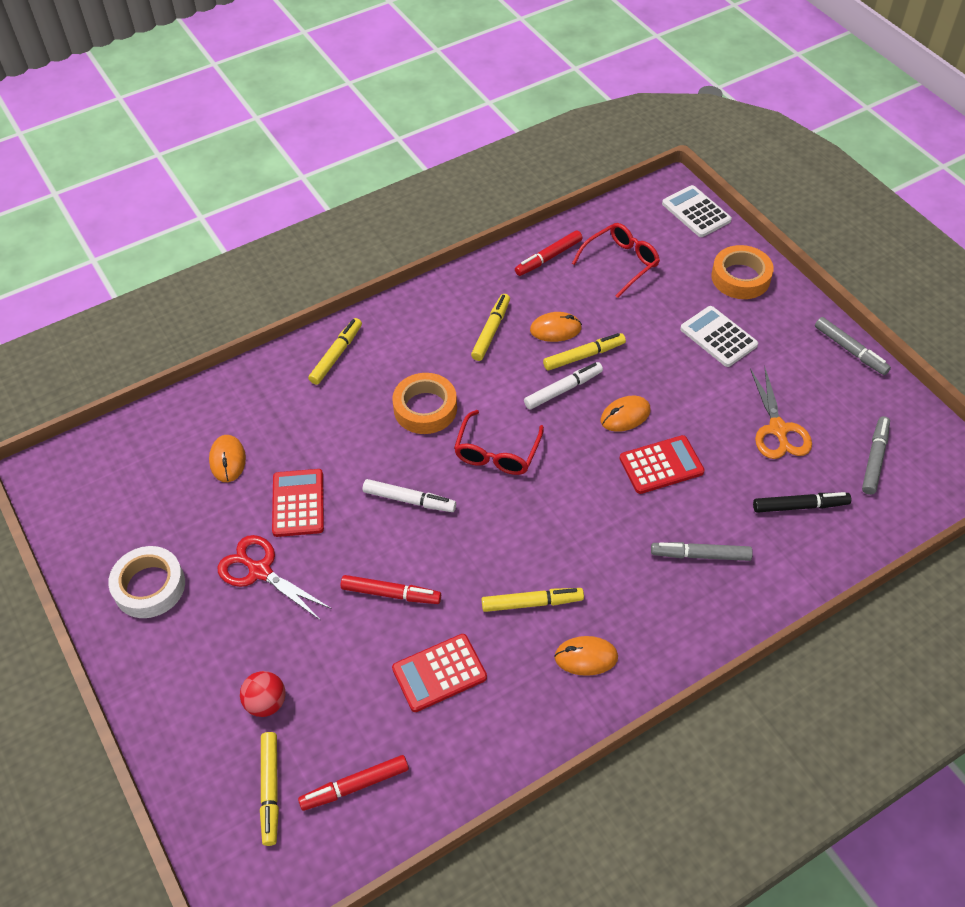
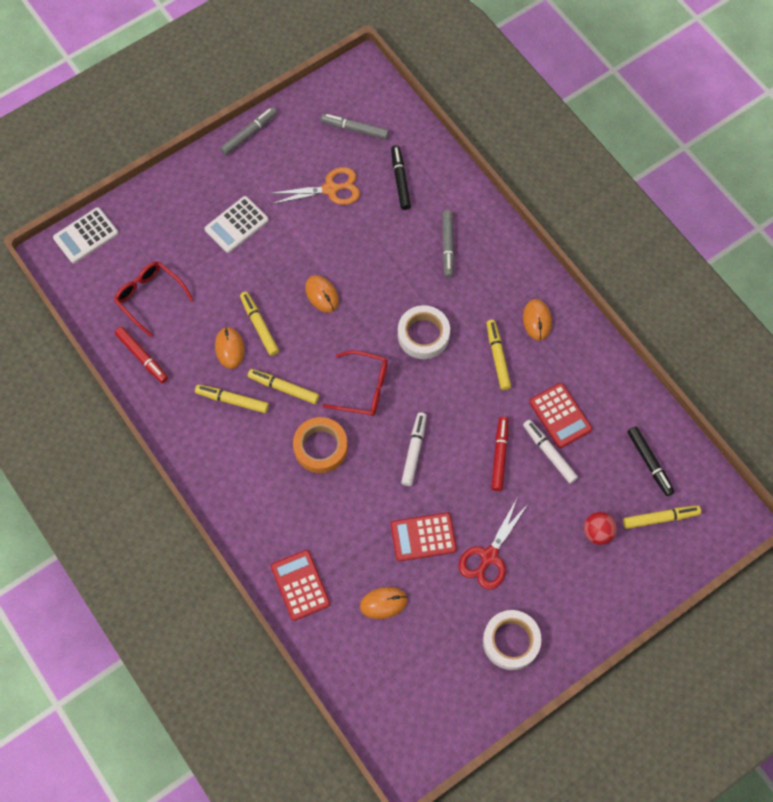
camera: 95 degrees left, 15 degrees up
(336, 355) = (263, 529): yellow marker -> yellow marker (283, 388)
(355, 786) = (649, 462): red marker -> black marker
(563, 390) = (296, 341): white marker -> white marker (549, 453)
(567, 519) = (423, 335): none -> white tape
(661, 465) = (369, 270): red calculator -> red calculator (300, 585)
(740, 277) = (168, 205): orange tape -> none

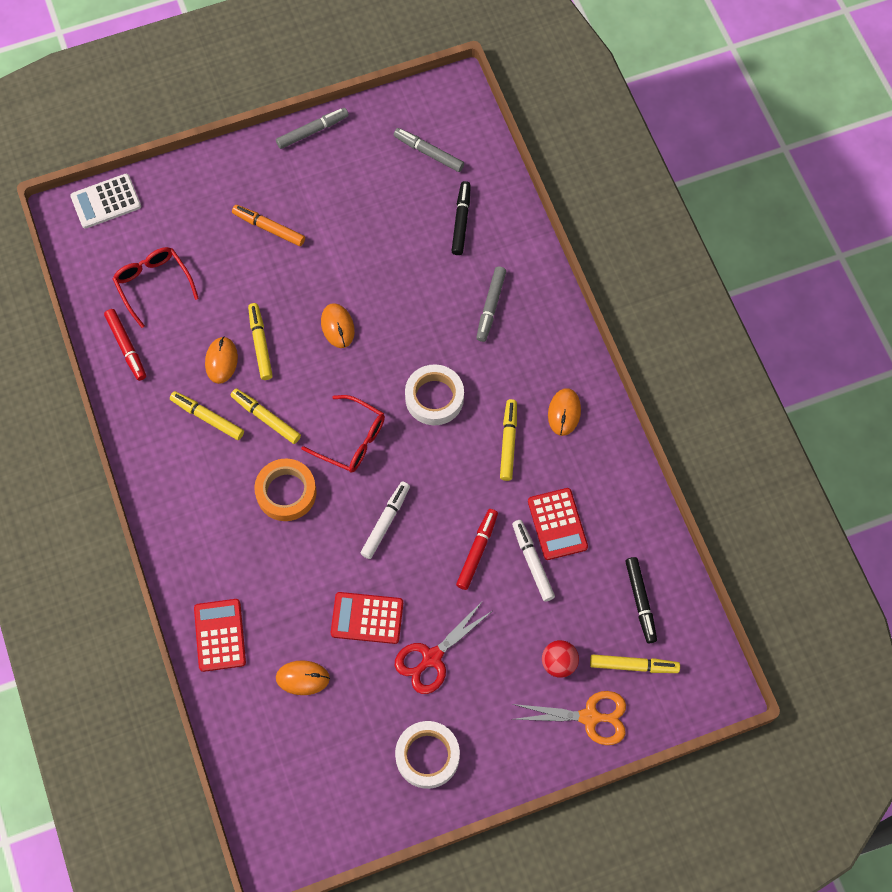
camera: 15 degrees right, 0 degrees up
(236, 225) = (269, 228): white calculator -> orange marker
(330, 189) = (382, 213): orange scissors -> orange scissors (590, 717)

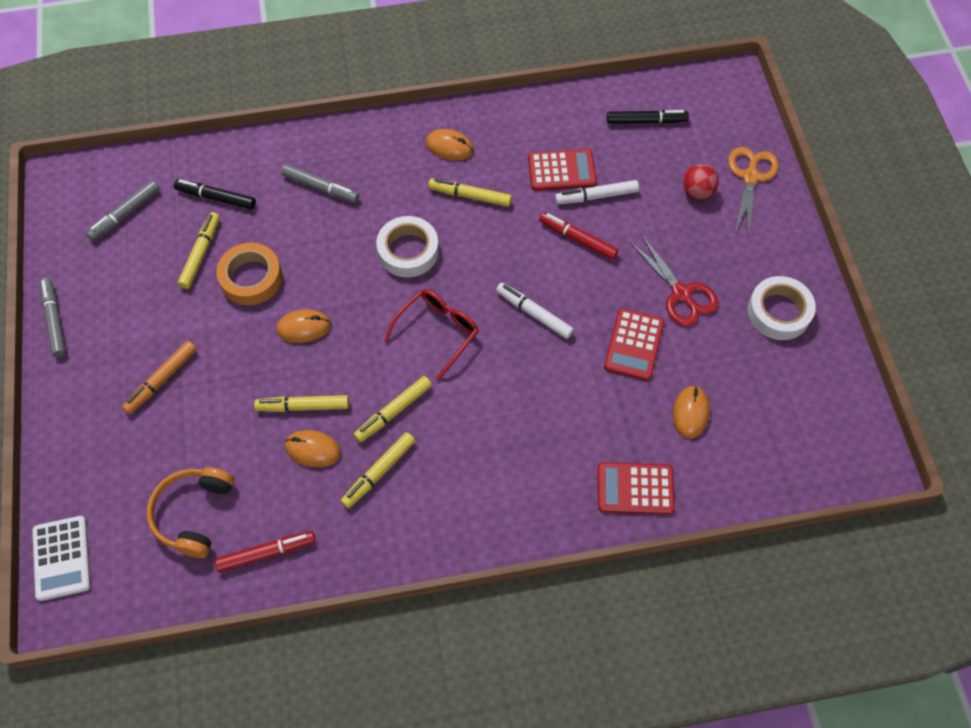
camera: 80 degrees left, 5 degrees down
(153, 284) = (193, 513): red glasses -> orange headphones
(286, 492) = (484, 402): orange tape -> orange tape (251, 278)
(633, 665) = (705, 136): yellow marker -> yellow marker (201, 253)

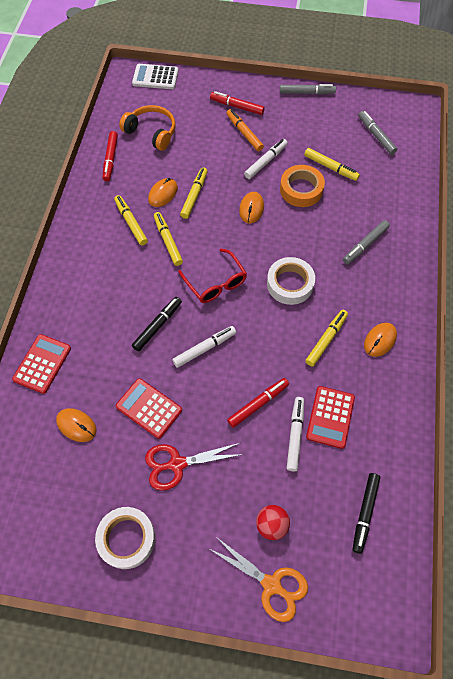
camera: 110 degrees right, 0 degrees up
(106, 407) = (237, 106): none -> red marker
(212, 335) = (265, 162): none -> white marker
(216, 198) = (375, 184): black marker -> black marker (157, 326)

